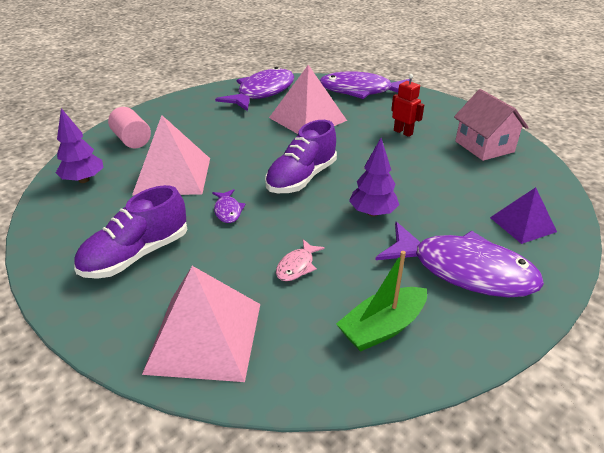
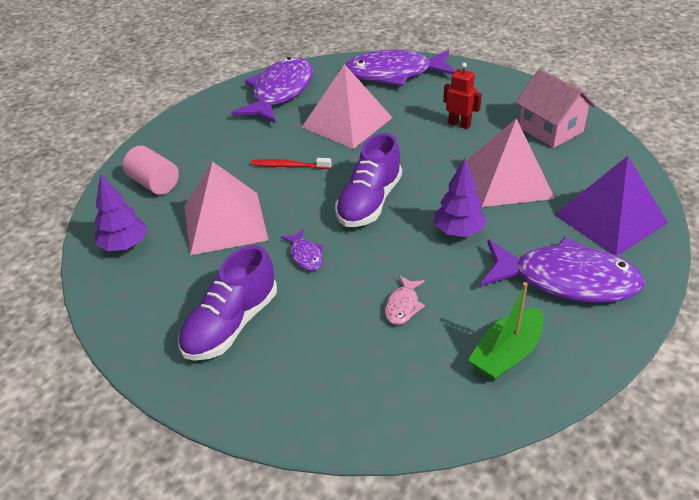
camera: 10 degrees left, 5 degrees up
(205, 337) = (342, 397): pink pyramid -> pink pyramid (508, 180)
(246, 143) = (289, 166): none -> red toothbrush
(522, 224) = (610, 219): purple pyramid -> purple pyramid, size x1.68

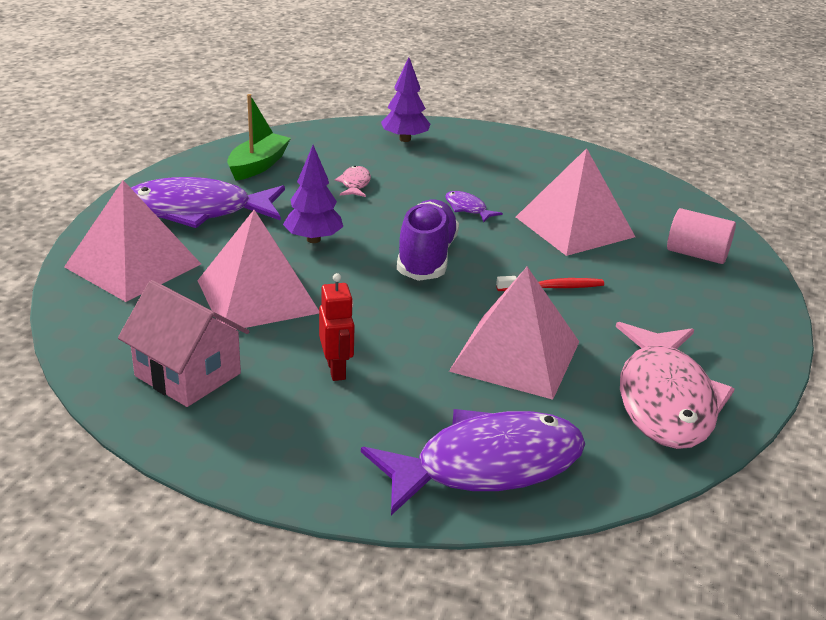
camera: 160 degrees right, 10 degrees down
(124, 245) = (655, 202): purple tree -> purple tree (405, 139)
(231, 324) = (499, 164): purple shoe -> none
(280, 92) = (665, 400): purple fish -> pink fish
(459, 124) = (336, 370): red robot -> red robot turned 120 degrees counterclockwise
(610, 219) = (133, 265): purple pyramid -> pink pyramid

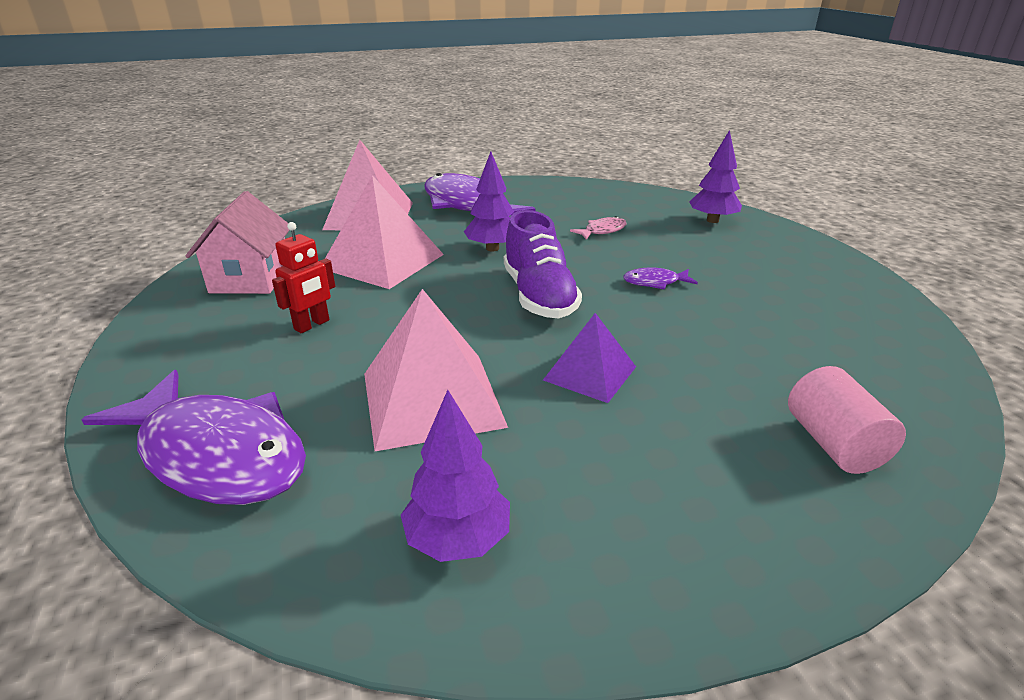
camera: 55 degrees right, 0 degrees up
(258, 165) = (562, 197): green boat -> none
(426, 257) = (539, 296): purple shoe -> purple shoe turned 105 degrees clockwise
(467, 208) = (655, 282): purple fish -> purple fish turned 105 degrees counterclockwise
(552, 287) = (590, 373): red toothbrush -> purple pyramid
(574, 227) = (730, 342): pink pyramid -> none
(665, 400) = (458, 539): pink fish -> purple tree

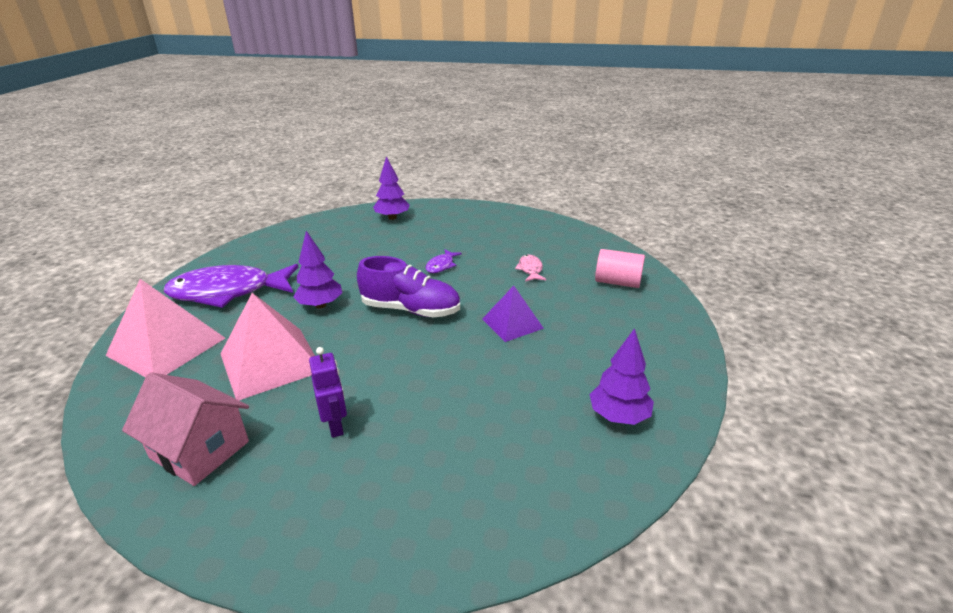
camera: 60 degrees left, 0 degrees up
(217, 454) = (473, 511): purple fish -> none
(312, 325) = (336, 425): red robot -> purple robot
(432, 399) = (489, 390): pink pyramid -> none
(602, 231) = (354, 256): pink fish -> pink fish (530, 269)

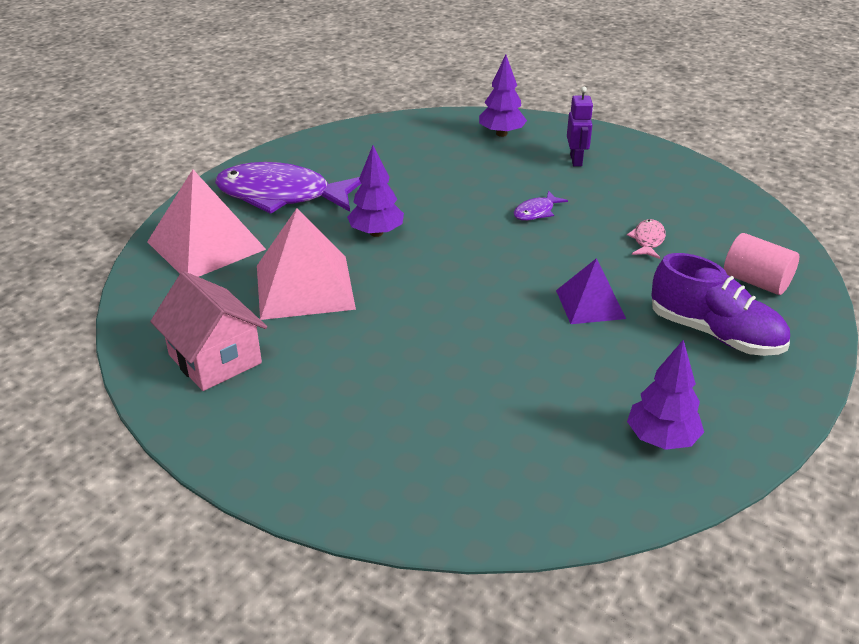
camera: 20 degrees right, 5 degrees up
(336, 425) = (349, 369): purple robot -> purple robot (576, 160)
(411, 310) = (476, 261): purple shoe -> purple shoe (715, 333)

